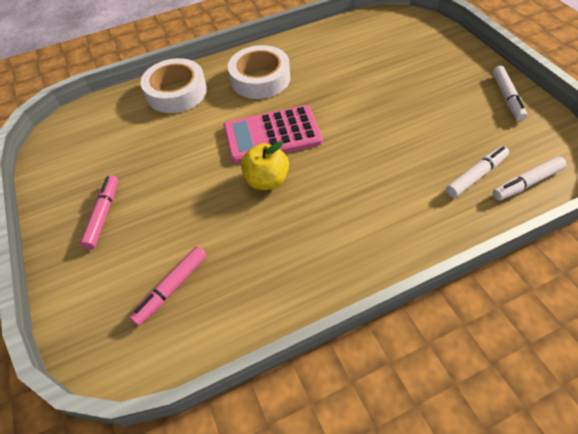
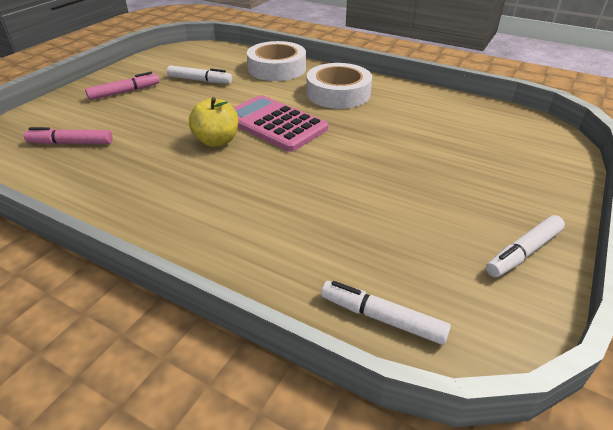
camera: 50 degrees right, 15 degrees down
(476, 175) = (350, 268): white marker -> white marker (200, 80)

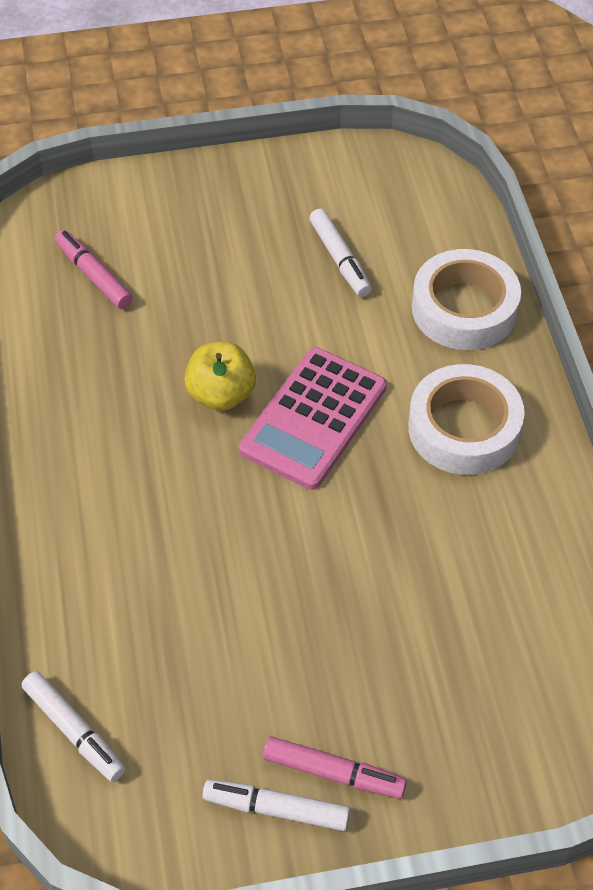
camera: 50 degrees right, 15 degrees up
(124, 92) = (234, 216): pink marker -> pink marker (333, 772)
(274, 124) = (313, 418): pink calculator -> pink calculator turned 150 degrees counterclockwise
(382, 318) = (74, 731): white marker -> white marker turned 150 degrees clockwise

